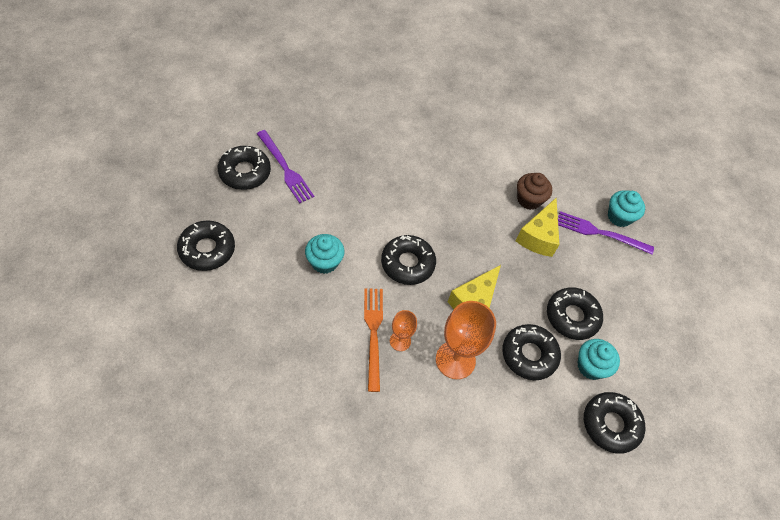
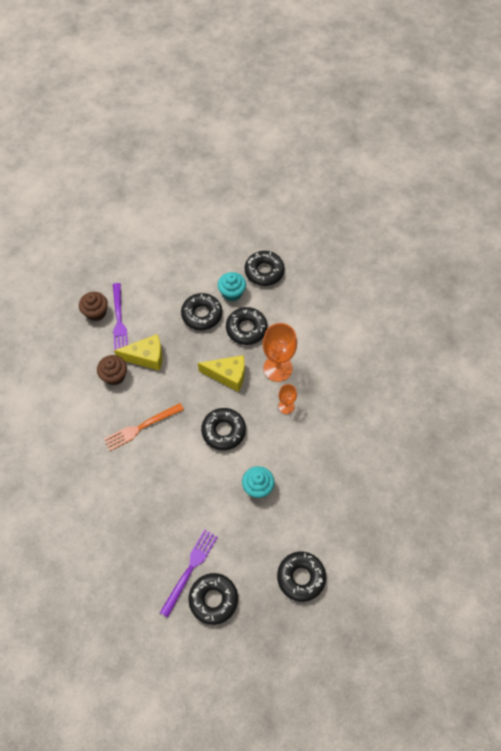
camera: 110 degrees left, 5 degrees up
(373, 334) = (292, 425): orange fork -> orange fork (141, 427)
(619, 217) = (96, 312): turquoise cupcake -> brown cupcake

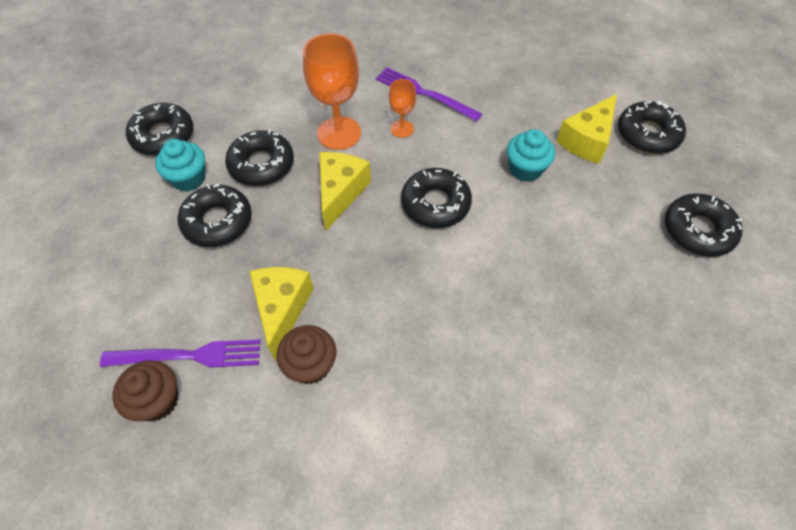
camera: 85 degrees left, 5 degrees down
(141, 427) = (420, 320): orange fork -> none
(190, 570) = (660, 258): purple fork -> purple fork (424, 94)
(289, 531) = (587, 140): none -> yellow cheese

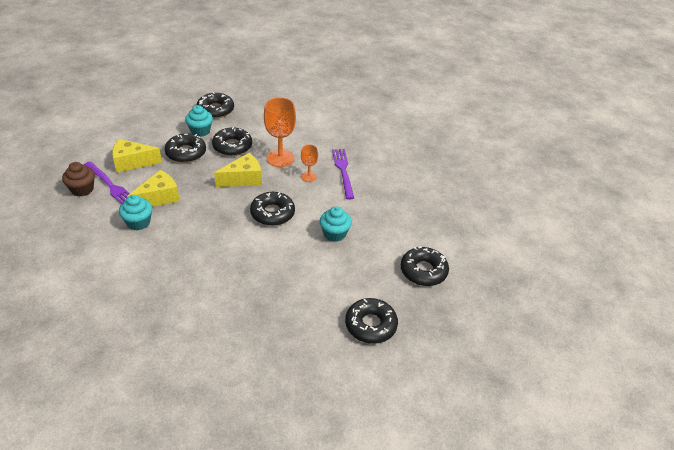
camera: 45 degrees right, 15 degrees down
(310, 365) = (138, 222): brown cupcake -> turquoise cupcake
(587, 140) = (386, 248): yellow cheese -> yellow cheese (132, 162)

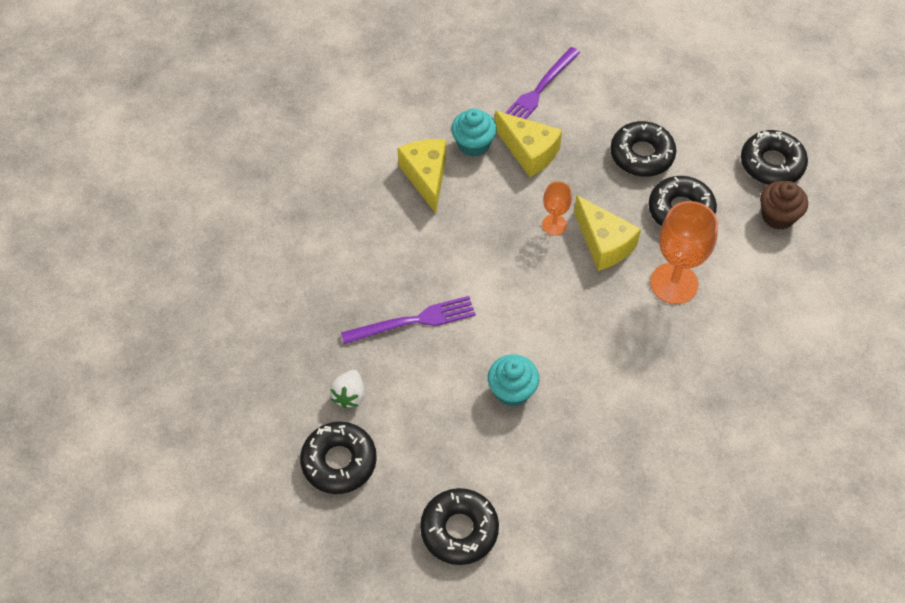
camera: 85 degrees right, 15 degrees up
(82, 189) = (521, 64): brown cupcake -> brown cupcake (778, 216)
(132, 162) = (596, 99): yellow cheese -> yellow cheese (426, 177)
(200, 131) = (704, 158): turquoise cupcake -> none
(272, 213) = (535, 298): black donut -> none
(308, 176) = (639, 333): orange goblet -> orange goblet (554, 225)
(321, 314) = (349, 395): none -> white strawberry
(343, 171) = (671, 383): purple fork -> purple fork (413, 321)

